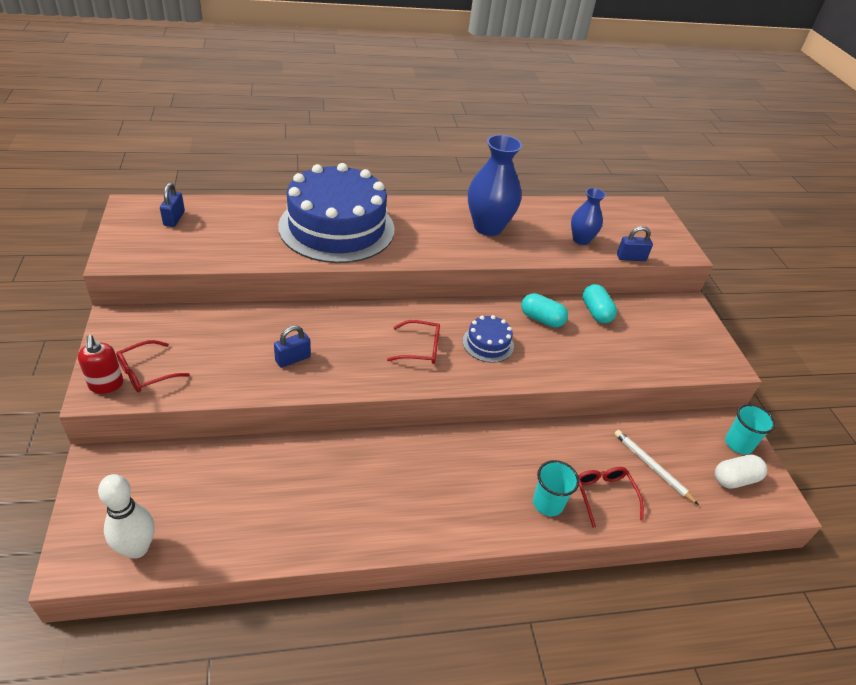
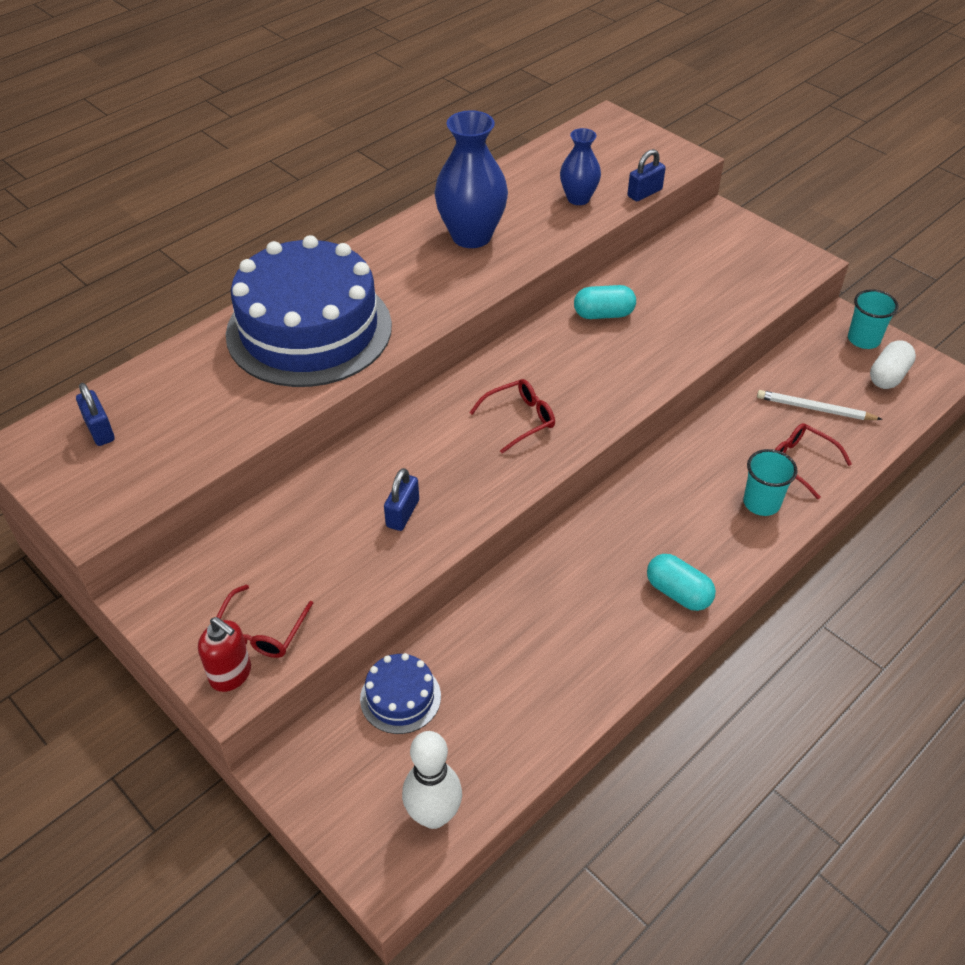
camera: 30 degrees left, 5 degrees up
(488, 343) = (579, 373): blue cake -> blue cake (400, 697)
(596, 312) = (646, 275): turquoise capsule -> turquoise capsule (678, 593)

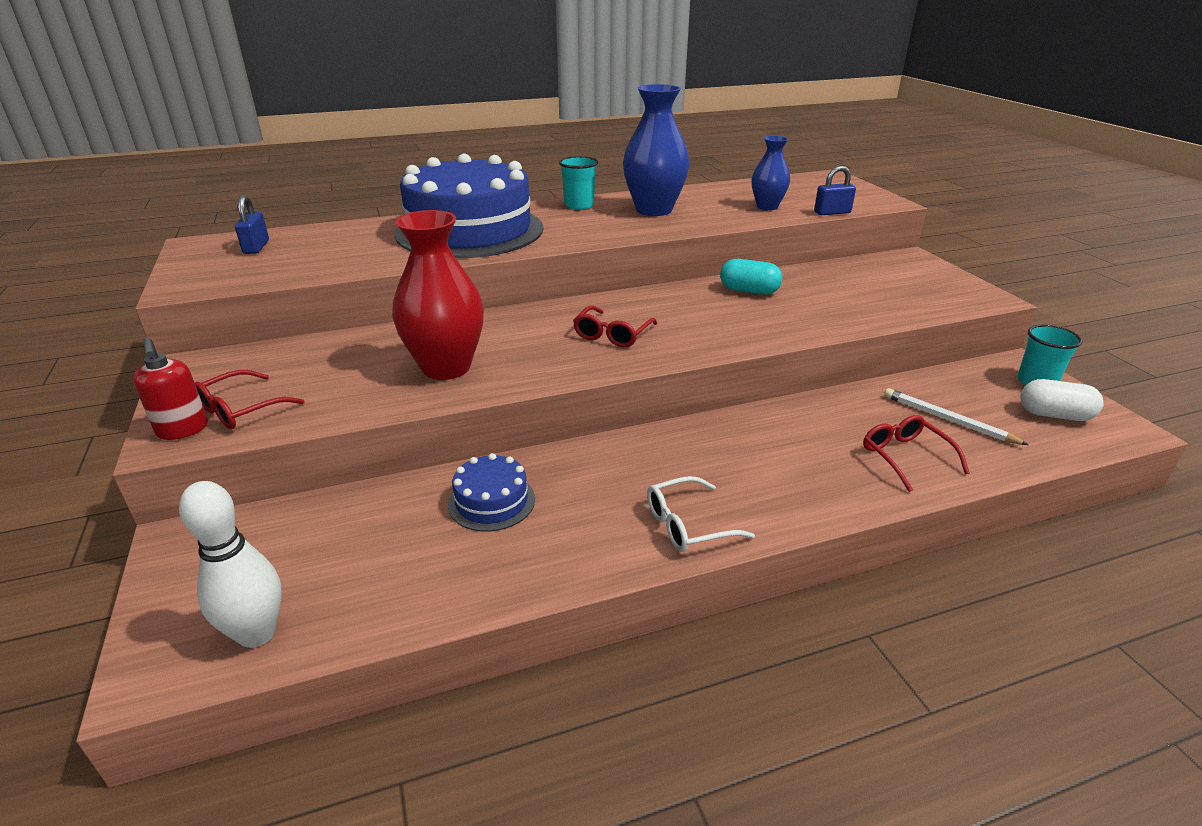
camera: 25 degrees right, 15 degrees down
(400, 697) = (334, 519): blue cake -> blue cake (491, 501)
(402, 513) = (446, 367): blue padlock -> red vase
(520, 419) = (612, 335): red glasses -> red glasses turned 120 degrees clockwise
(678, 593) = (686, 525): turquoise capsule -> white glasses
(761, 503) = (837, 477): turquoise cup -> turquoise cup (579, 205)
(888, 376) = (1054, 415): white capsule -> white capsule turned 45 degrees clockwise

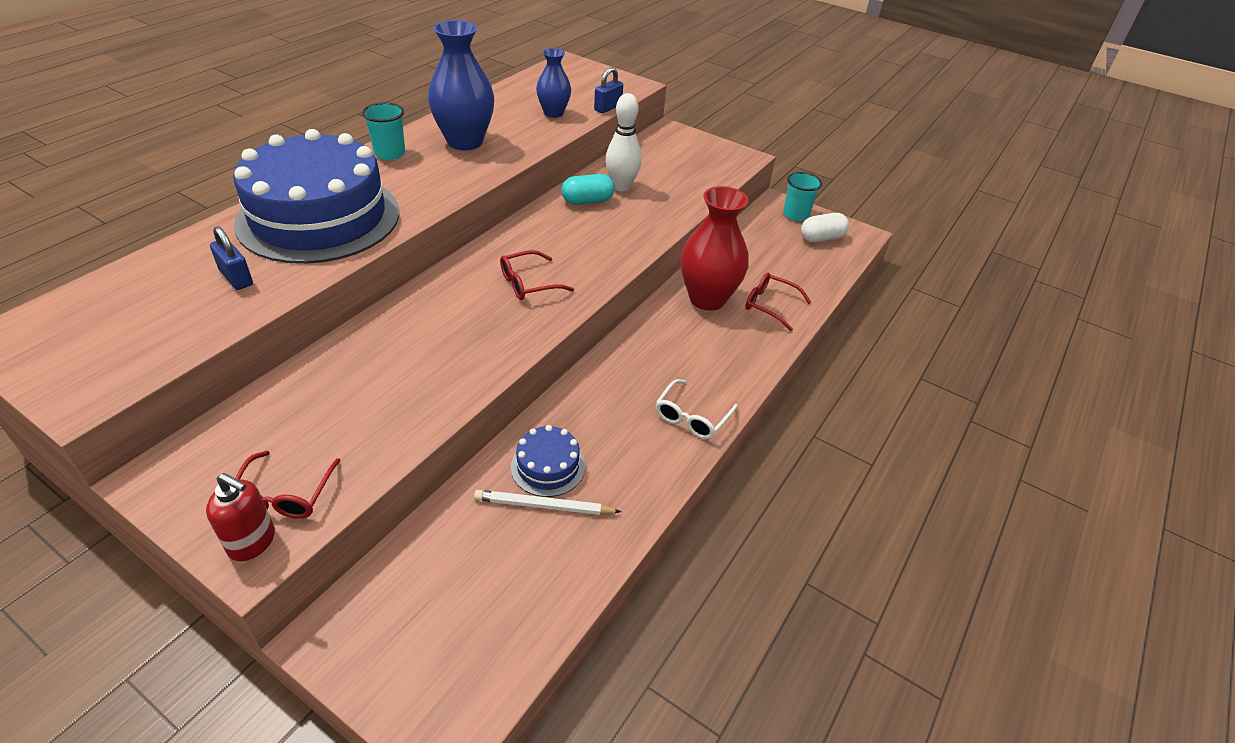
camera: 40 degrees left, 10 degrees up
(256, 247) = (95, 315): blue padlock -> blue padlock (236, 278)
(257, 633) = (490, 659): white bowling pin -> white bowling pin (621, 186)
(446, 367) = (426, 370): red vase -> red vase (707, 299)
(612, 335) = (528, 283): red glasses -> red glasses turned 75 degrees clockwise
(948, 420) = (771, 265): white pencil -> white pencil (544, 506)

